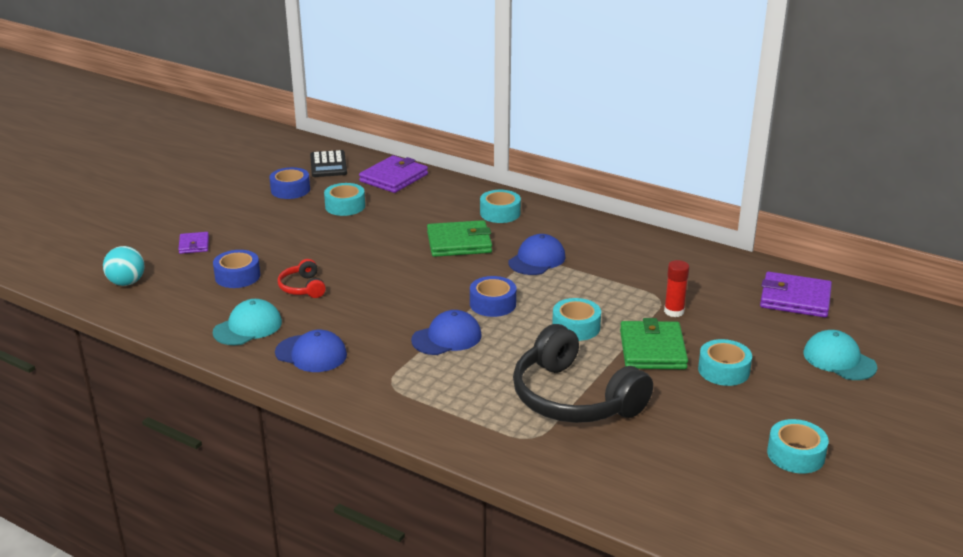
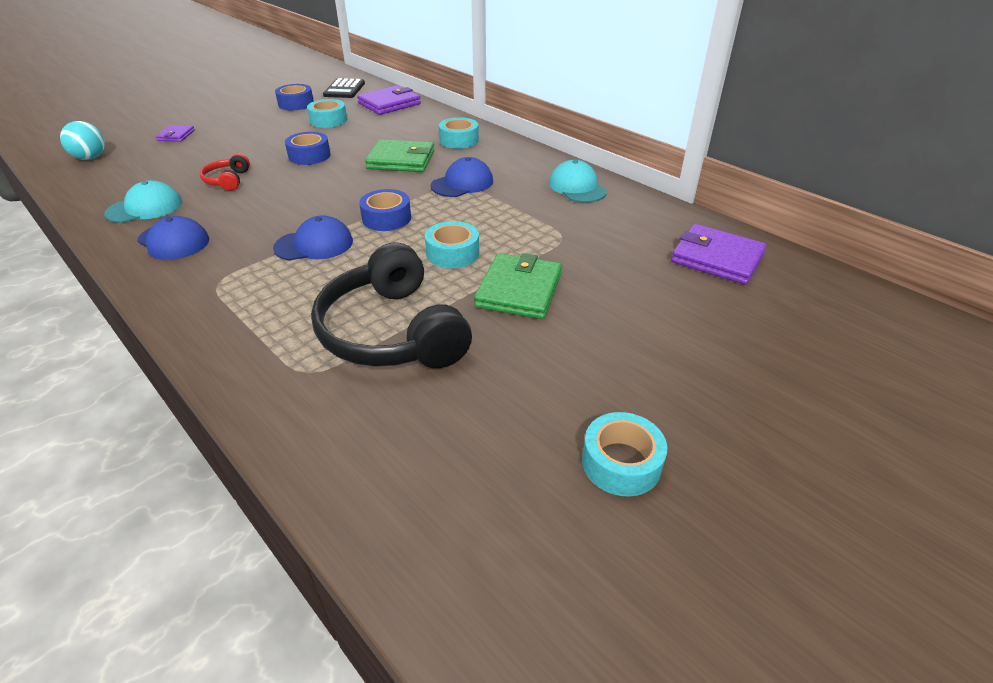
camera: 15 degrees right, 10 degrees up
(237, 276) = (183, 164): blue tape -> blue tape (309, 156)
(674, 311) = (569, 252): red glue stick -> none
(723, 370) = (587, 328): turquoise tape -> none
(839, 360) = (740, 339): turquoise cap -> turquoise cap (577, 187)

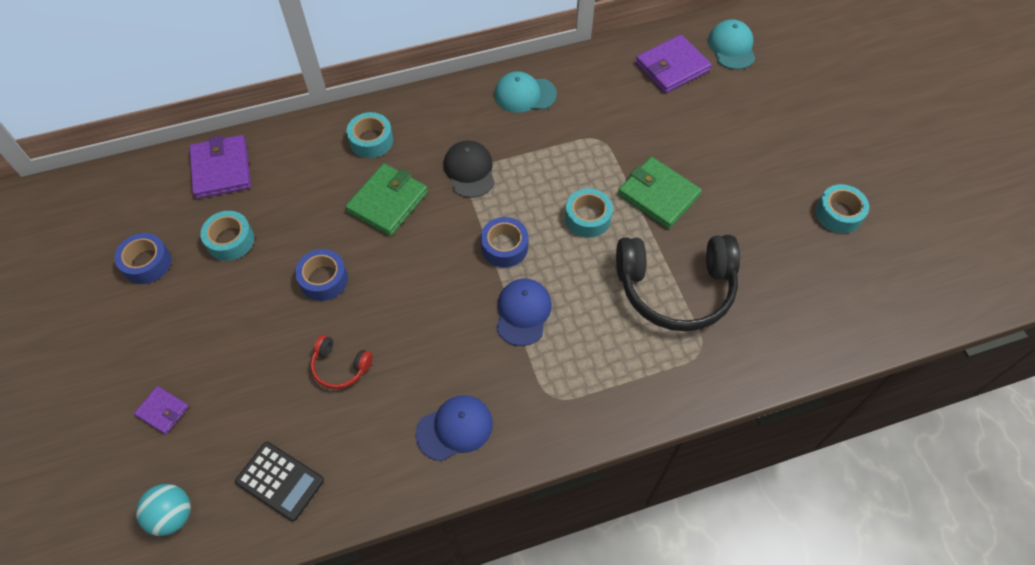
camera: 65 degrees left, 20 degrees up
(145, 208) = (363, 453): turquoise cap -> turquoise cap (732, 47)
(344, 89) = (134, 201): black calculator -> black calculator (280, 481)
(462, 183) = (469, 170): blue cap -> black cap

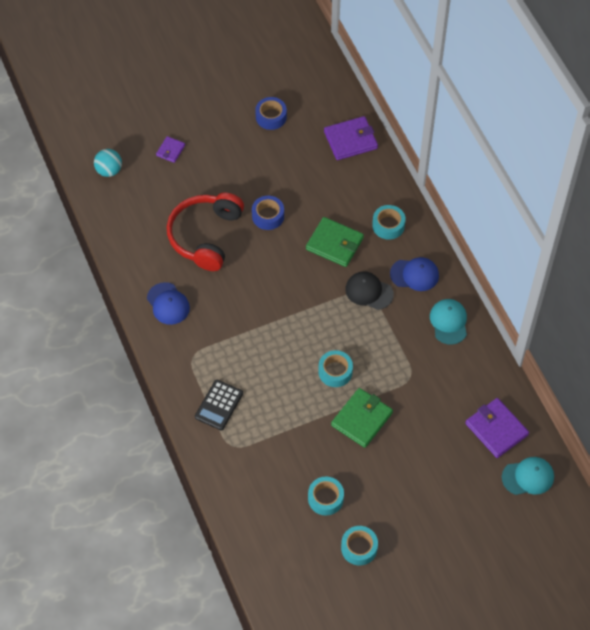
camera: 85 degrees right, 0 degrees up
(230, 240) = (293, 158): turquoise tape -> turquoise tape (325, 498)
(280, 481) = (131, 218): black calculator -> black calculator (219, 405)
(340, 366) = (205, 236): red headphones -> red headphones, size x2.17
(469, 170) = (369, 291): black cap -> black cap turned 135 degrees counterclockwise
(504, 247) = (304, 320): blue tape -> none
(523, 312) = (253, 335): blue cap -> blue cap (414, 274)
(675, 288) = (281, 430): black headphones -> none

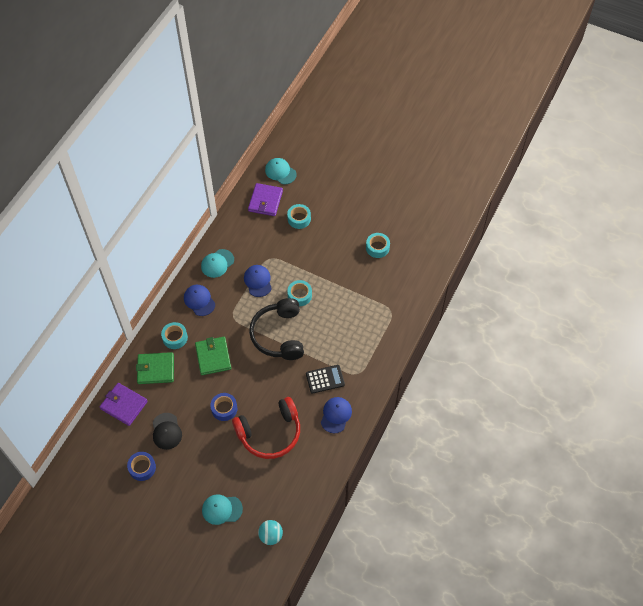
camera: 130 degrees left, 0 degrees up
(170, 150) = (222, 509): purple wallet -> turquoise cap
(219, 405) = (374, 336): black calculator -> black calculator (325, 379)
(305, 318) = (279, 335): none -> black headphones
(359, 548) = (389, 215): turquoise tape -> turquoise tape (299, 219)
(362, 419) = (316, 263): green wallet -> green wallet (156, 369)
(369, 291) = (231, 315): black cap -> black cap (166, 431)
(390, 345) = (258, 281): none -> blue cap

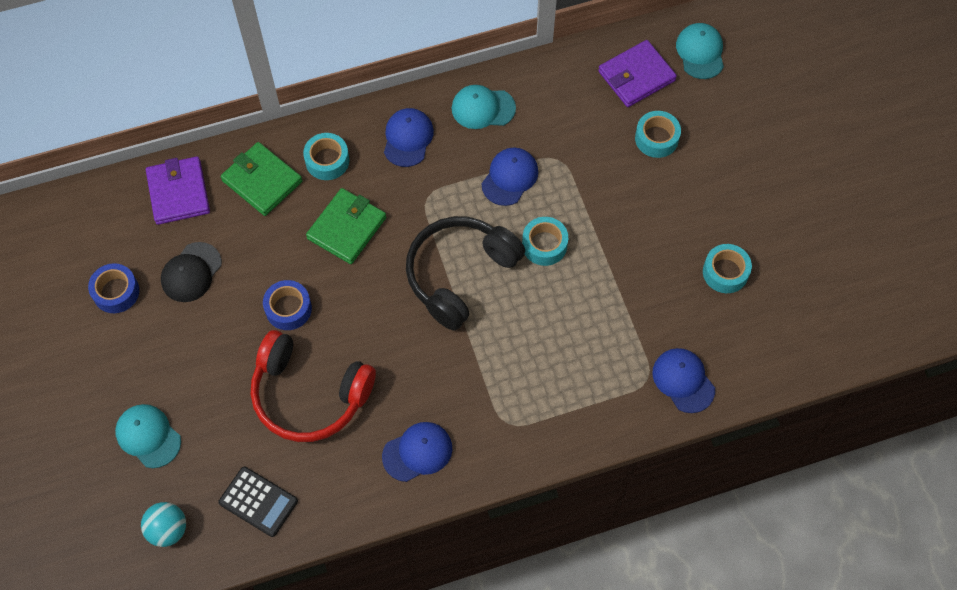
camera: 45 degrees right, 5 degrees up
(325, 379) = (455, 390): black calculator -> black calculator (258, 502)
(404, 300) = (683, 380): none -> blue cap

